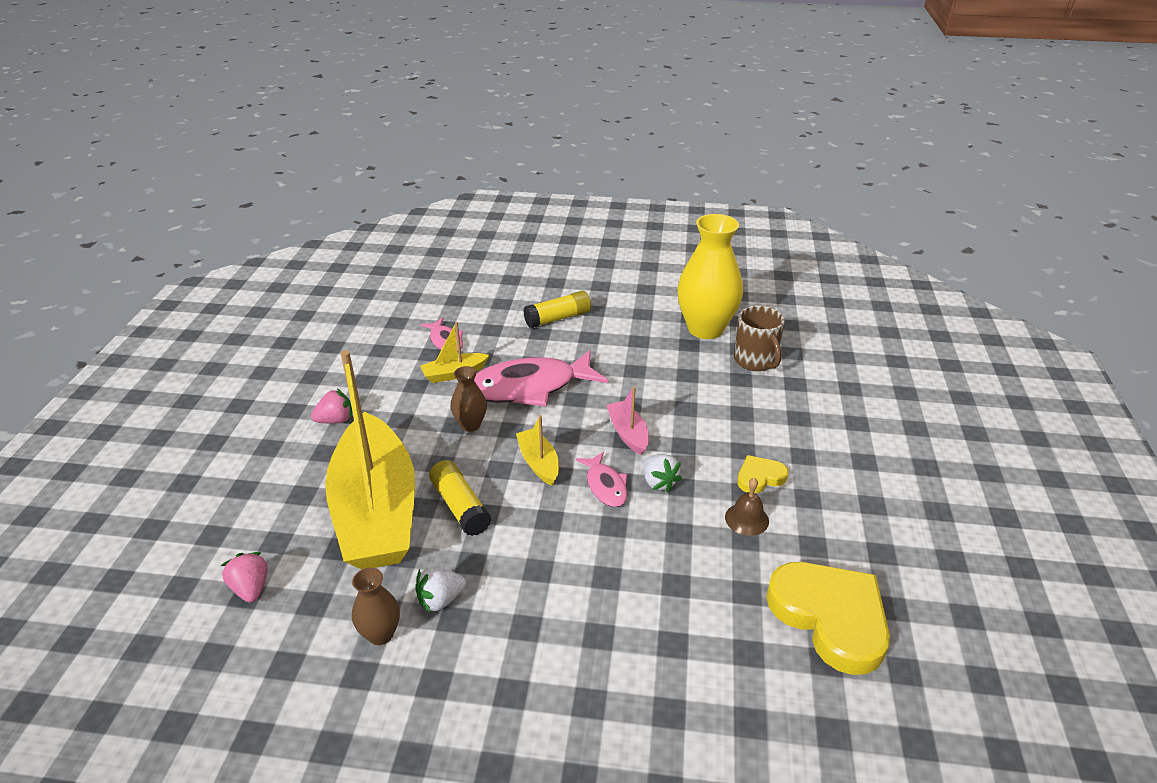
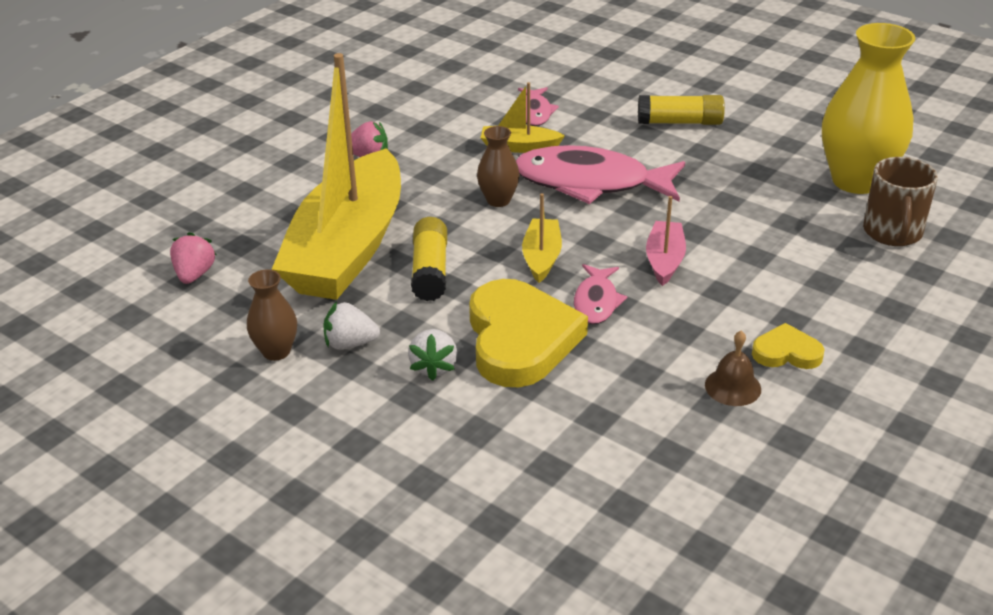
camera: 30 degrees right, 0 degrees up
(658, 482) = (659, 318): white strawberry -> white strawberry (434, 367)
(830, 617) = (748, 513): yellow heart -> yellow heart (520, 339)

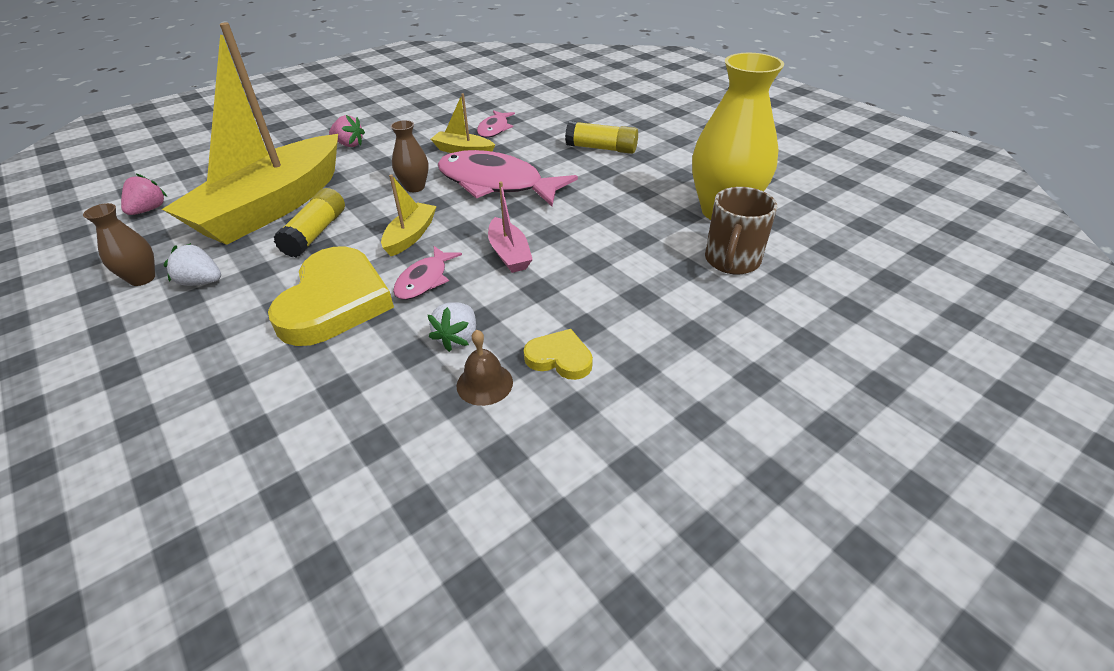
camera: 15 degrees right, 5 degrees up
(434, 367) = (245, 314): white strawberry -> white strawberry (458, 338)
(664, 260) = (509, 254): pink boat -> pink boat turned 135 degrees clockwise

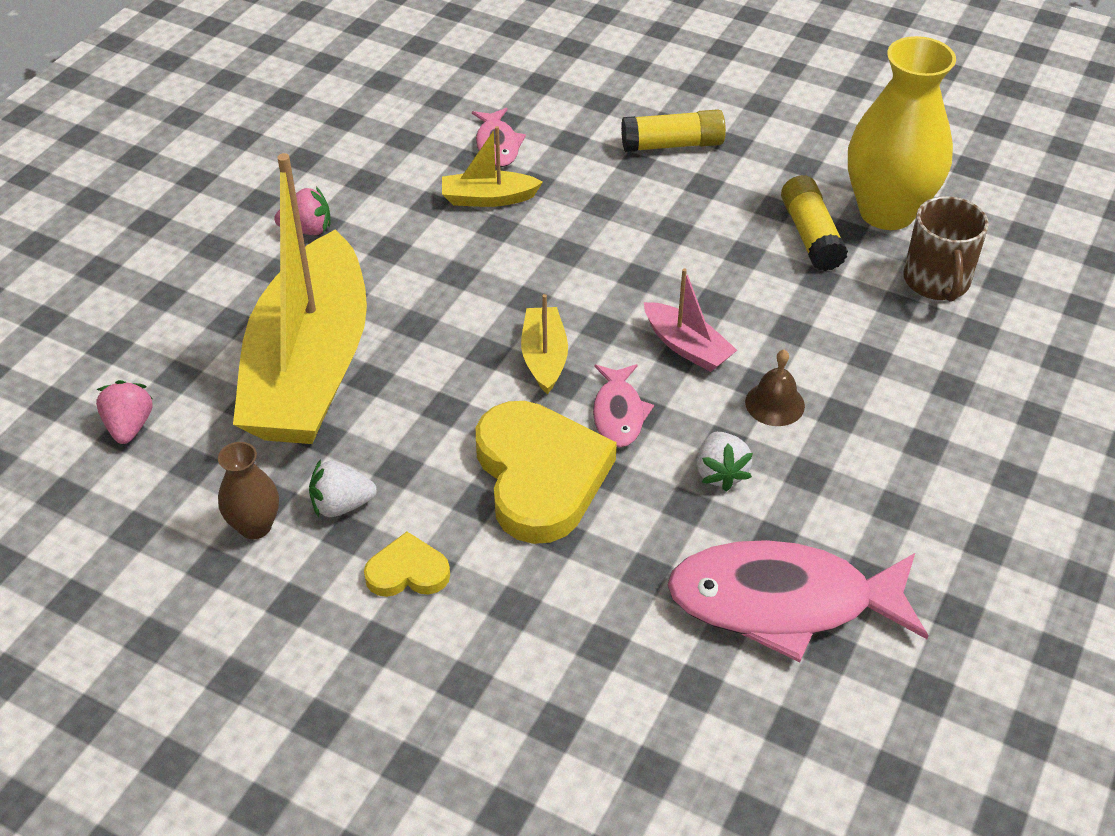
camera: 25 degrees left, 5 degrees up
(316, 233) = (416, 391): yellow glue stick -> yellow glue stick (811, 236)
(415, 187) = (478, 280): brown vase -> none
(484, 383) = (790, 513): brown bell -> brown bell (775, 404)
(496, 184) = (582, 244): pink fish -> pink fish (783, 602)
(559, 358) = (843, 459): yellow heart -> yellow heart (407, 571)

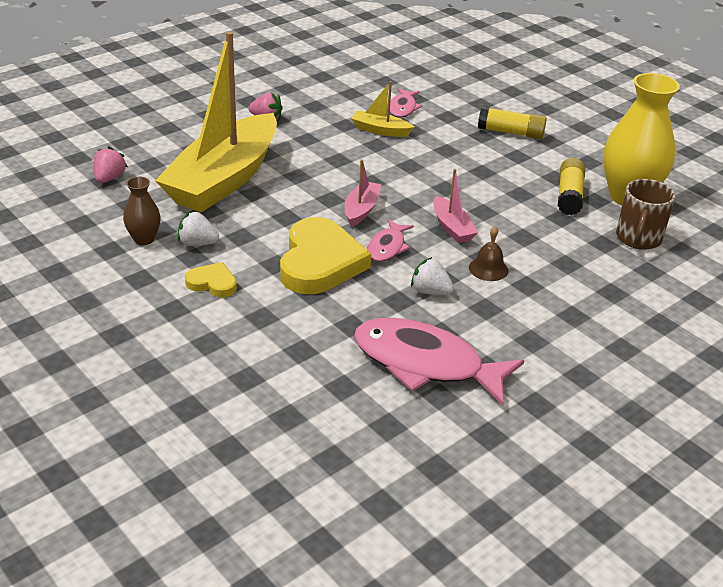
camera: 20 degrees right, 10 degrees down
(544, 357) = (361, 210): yellow boat -> pink boat
(720, 473) = (430, 291): white strawberry -> white strawberry turned 105 degrees clockwise

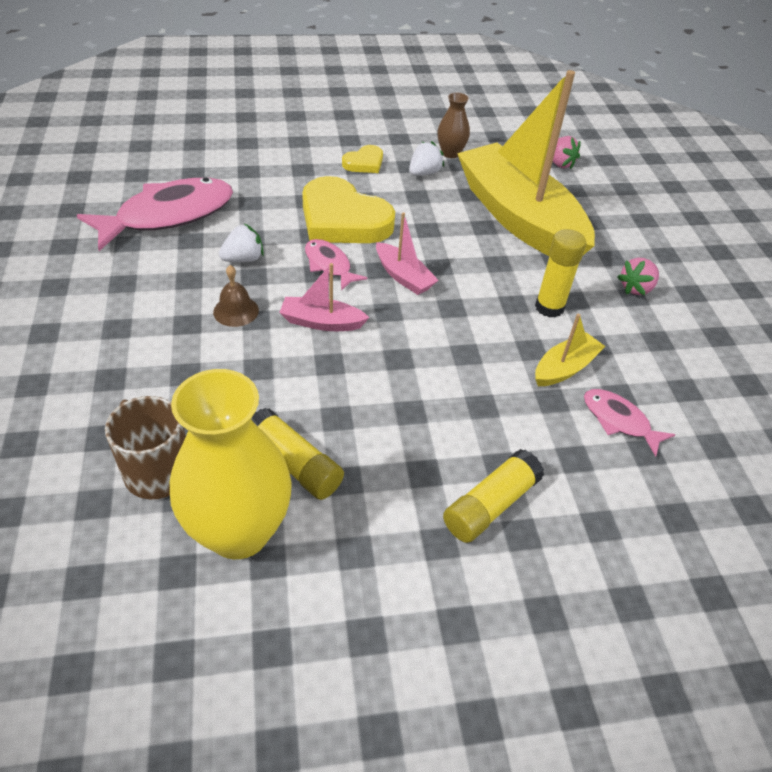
camera: 120 degrees right, 10 degrees up
(326, 146) = (549, 307): none -> yellow glue stick

